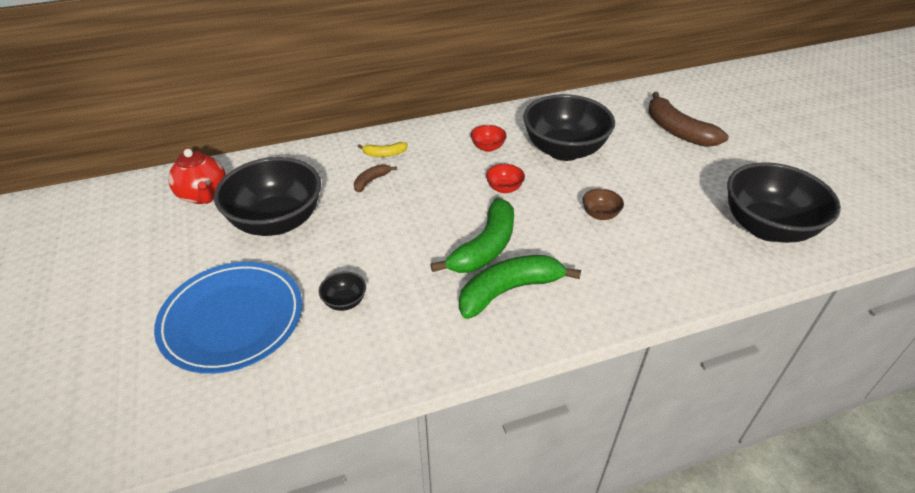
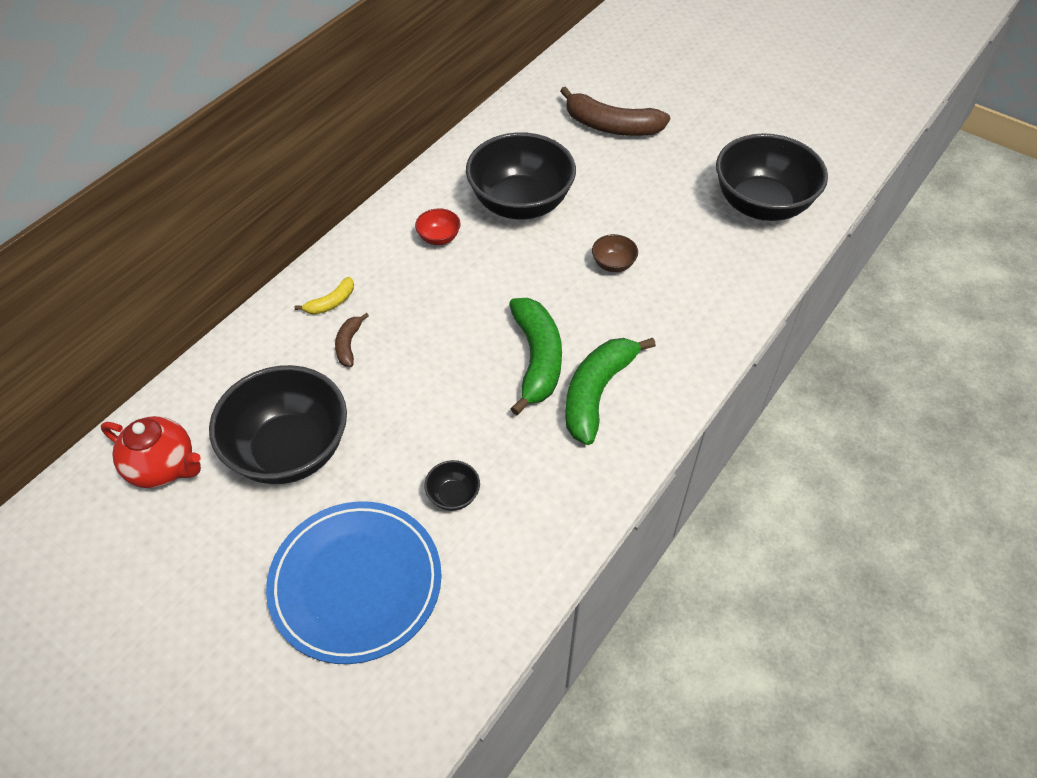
camera: 35 degrees left, 10 degrees up
(504, 188) = (498, 281): red bowl -> none

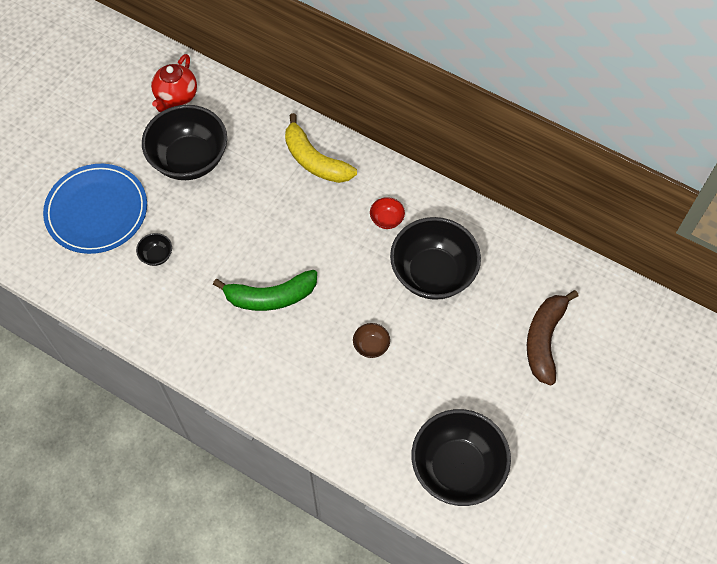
camera: 85 degrees right, 10 degrees up
(331, 303) = (315, 160): yellow banana -> yellow banana, size x2.07
(349, 344) = (277, 177): brown banana -> none
(597, 393) = (242, 338): green banana -> none

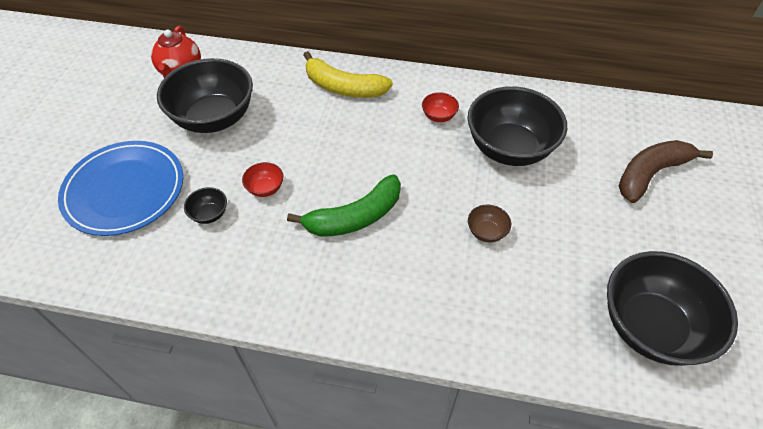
camera: 20 degrees left, 10 degrees down
(208, 246) = (265, 188): none -> red bowl
(544, 340) = (650, 174): brown banana -> brown banana turned 60 degrees clockwise

